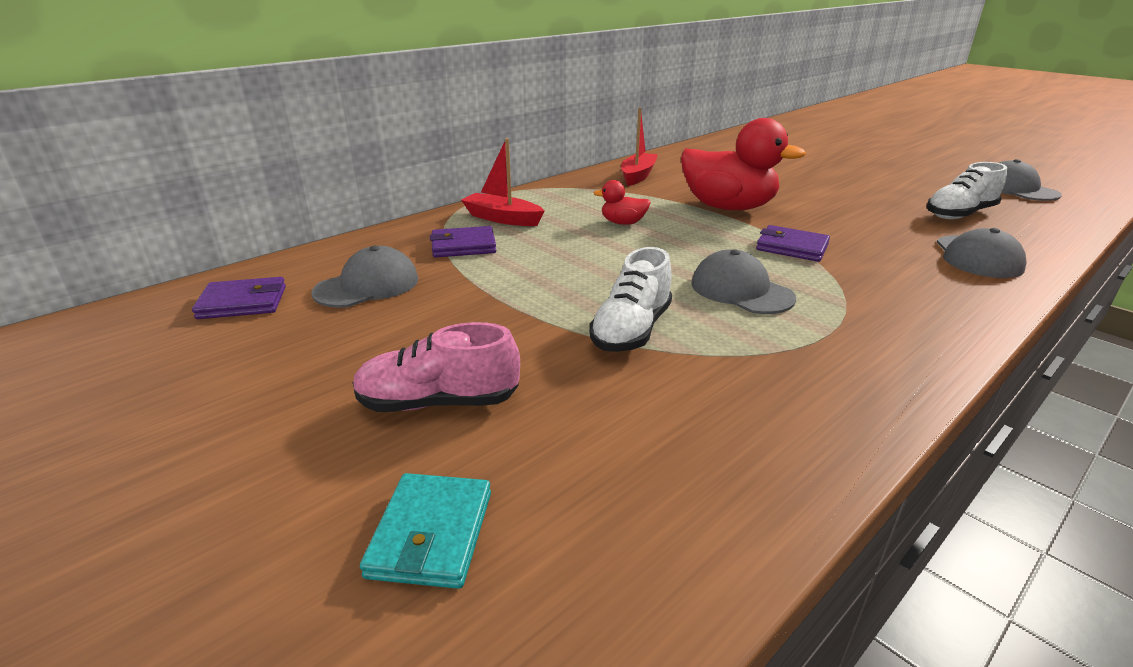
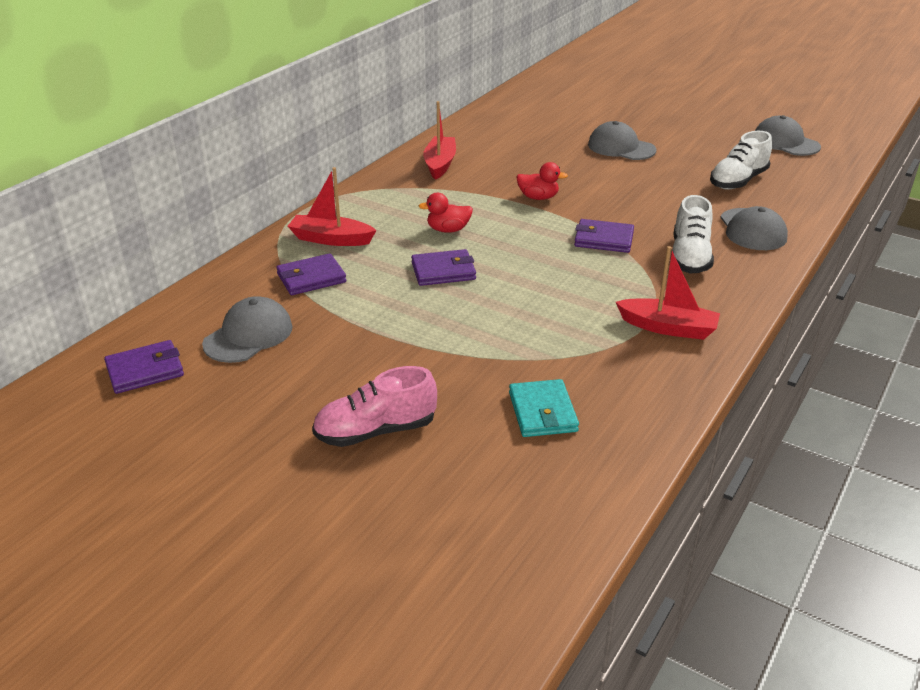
camera: 15 degrees left, 5 degrees up
(431, 534) = (422, 519): turquoise wallet -> turquoise wallet (542, 412)
(602, 255) = (443, 271): none -> purple wallet
(631, 330) = (496, 345): white shoe -> white shoe (689, 257)
(728, 207) = (538, 197): red duck -> red duck, size x0.46
(741, 290) = (572, 292): grey cap -> grey cap (621, 147)
(858, 341) = (668, 328): none -> red boat

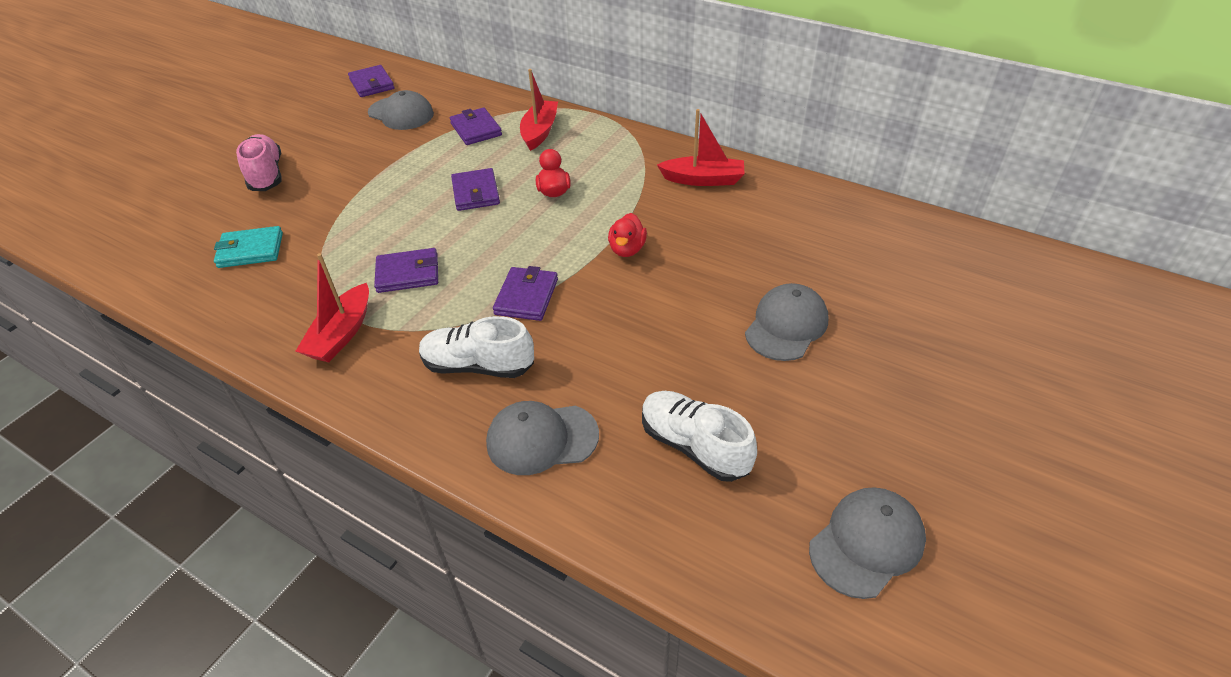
camera: 90 degrees right, 10 degrees up
(577, 300) = (408, 273): none -> purple wallet

